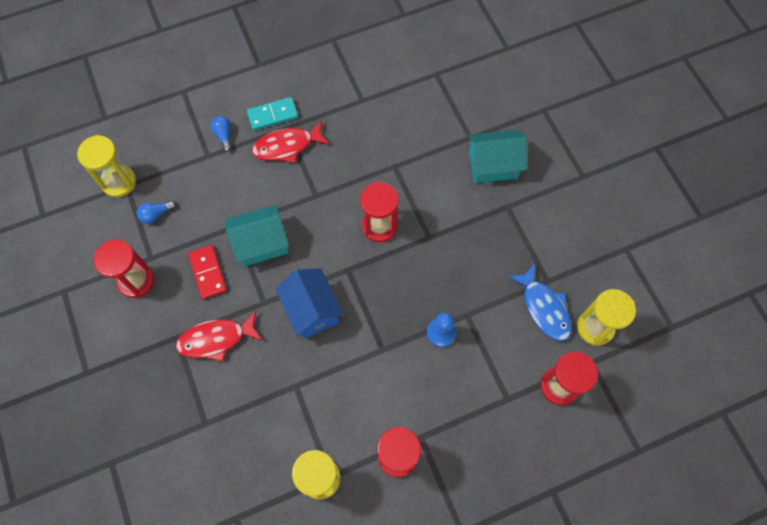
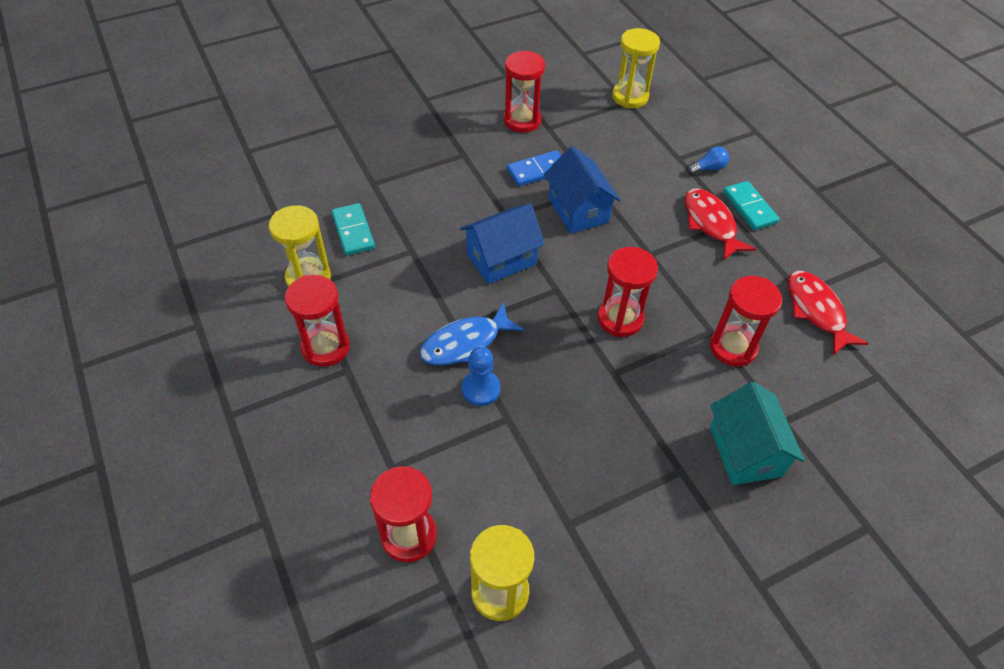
camera: 85 degrees right, 15 degrees down
(156, 214) = (598, 126): blue light bulb -> none
(208, 273) = (537, 170): red domino -> blue domino
(216, 339) = (463, 183): red fish -> red fish (816, 311)
(261, 243) = (578, 210): turquoise house -> blue house
(267, 440) = (353, 231): none -> turquoise domino
(409, 155) = (733, 347): none -> red hourglass
(544, 308) = (525, 518): blue fish -> blue fish (465, 343)

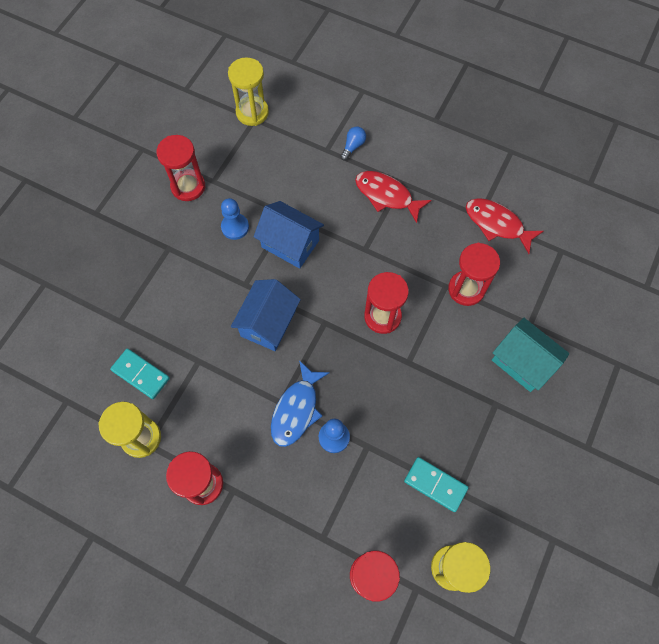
camera: 35 degrees left, 15 degrees up
(537, 170) = (235, 227): blue domino -> blue pawn
(749, 207) = (402, 164): turquoise domino -> turquoise domino (435, 484)

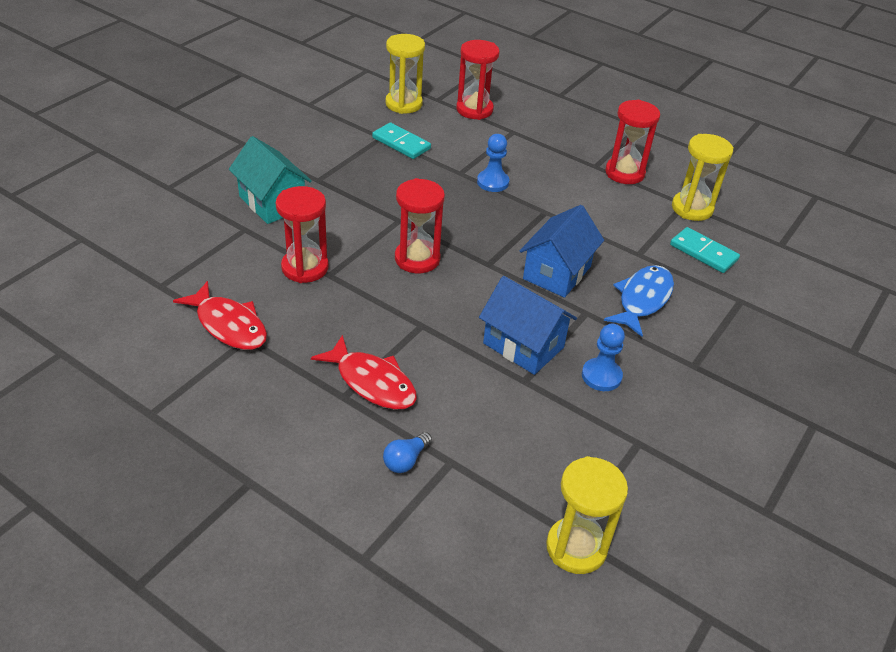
camera: 175 degrees left, 25 degrees down
(188, 186) = (677, 440): red hourglass -> none
(296, 410) = (529, 204): blue fish -> blue fish (642, 299)

